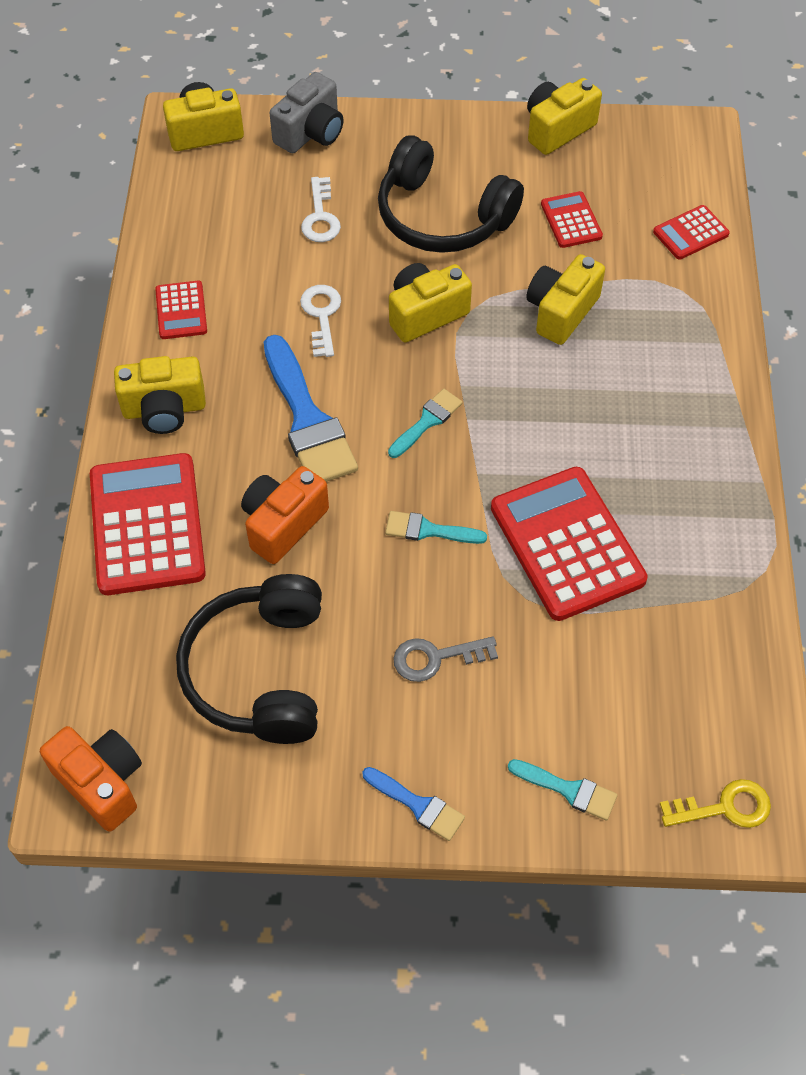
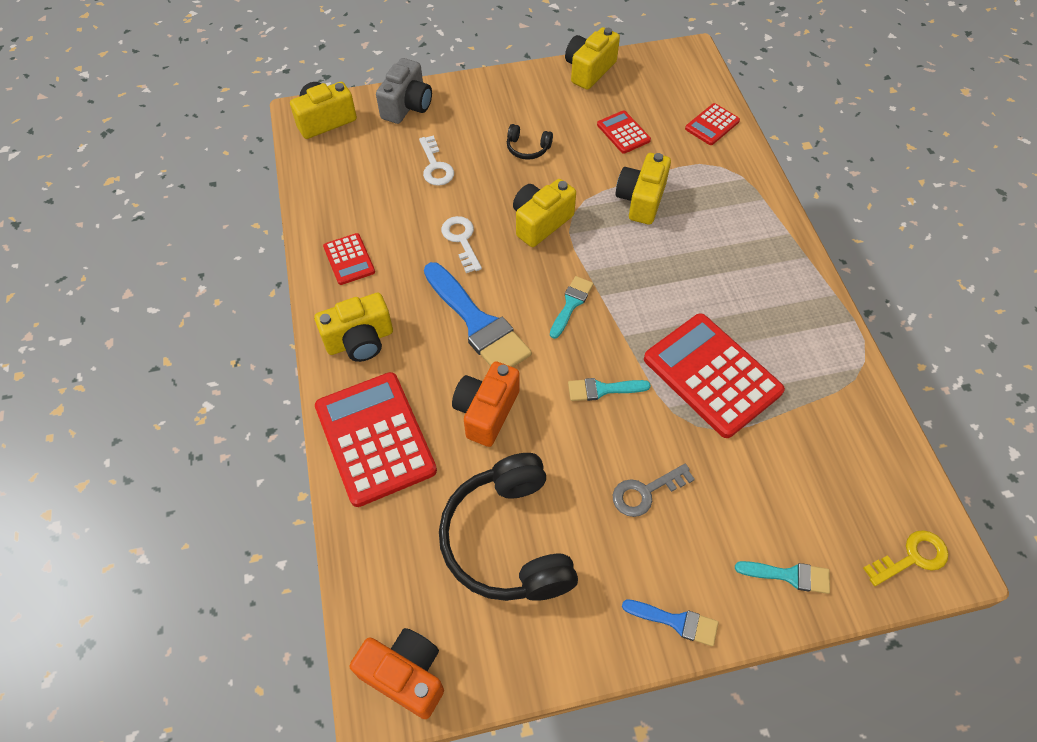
camera: 15 degrees left, 0 degrees up
(442, 217) = (527, 148): black headphones -> black headphones, size x0.43

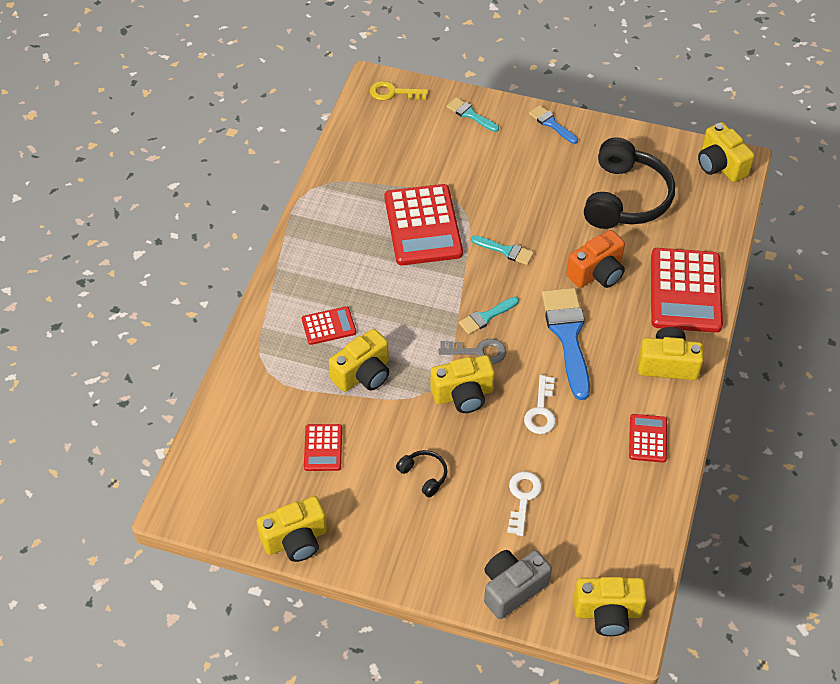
camera: 150 degrees left, 5 degrees down
(405, 675) = (720, 165): orange camera -> yellow camera
(645, 492) = (522, 184): grey key -> grey key (478, 352)
(712, 125) = (236, 415): red calculator -> red calculator (328, 326)

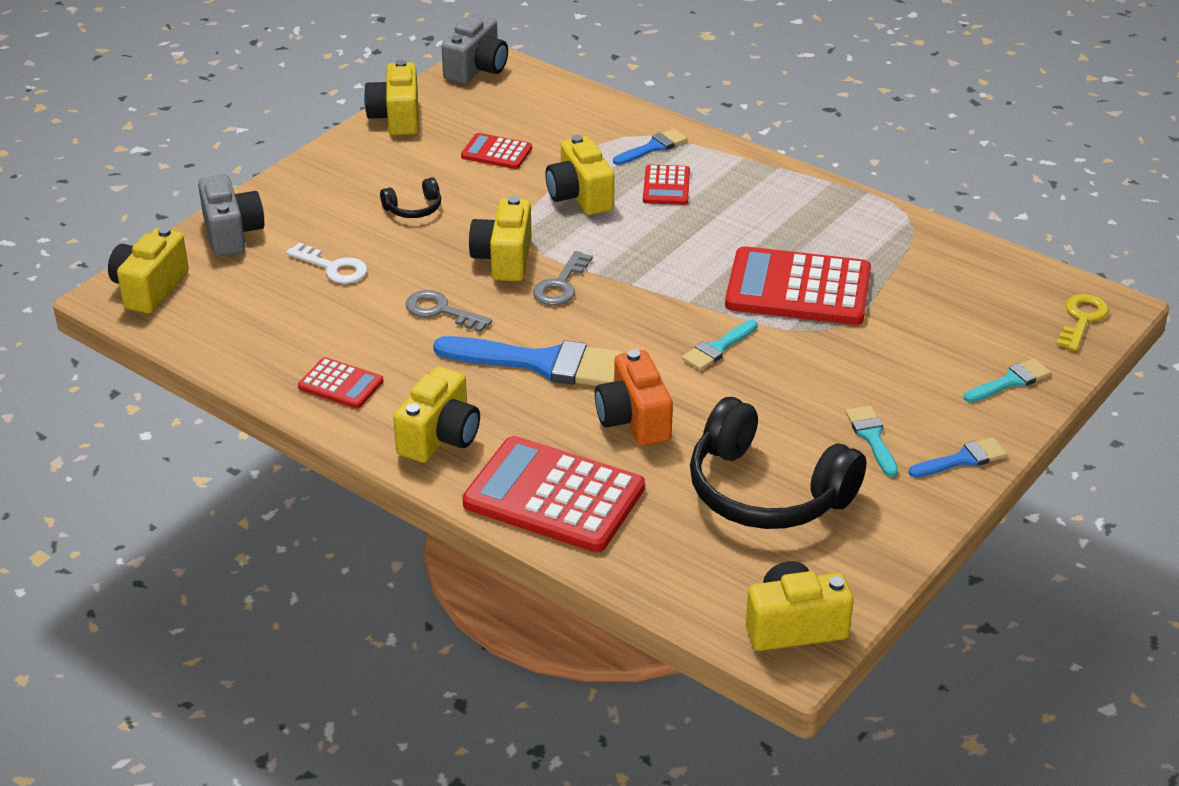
camera: 110 degrees right, 15 degrees down
(194, 509) = (476, 69): none -> grey camera
(277, 348) = (653, 147): none -> blue brush
(486, 317) = (612, 304): turquoise brush -> turquoise brush (872, 437)
(541, 411) = (441, 311): white key -> grey key

